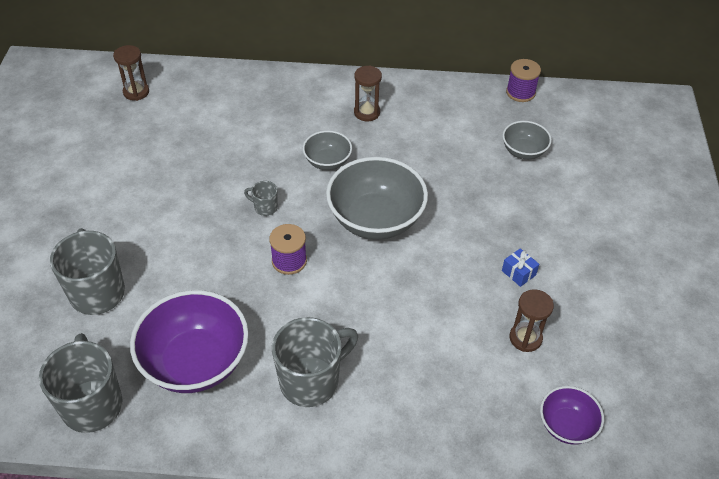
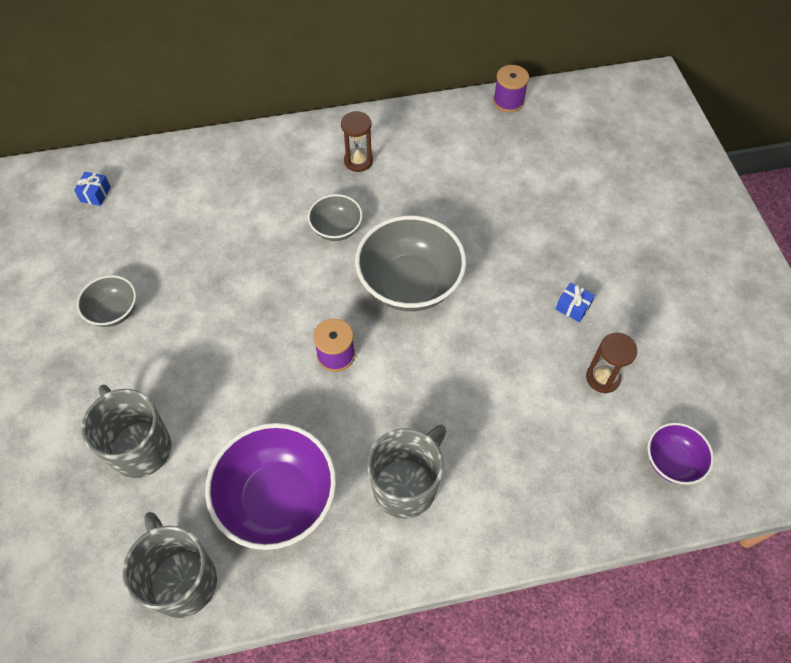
camera: 15 degrees left, 10 degrees up
(136, 92) = (95, 194): brown hourglass -> blue gift
(265, 208) = (288, 299): grey mug -> none
(523, 151) = (533, 168): grey bowl -> grey bowl (114, 311)

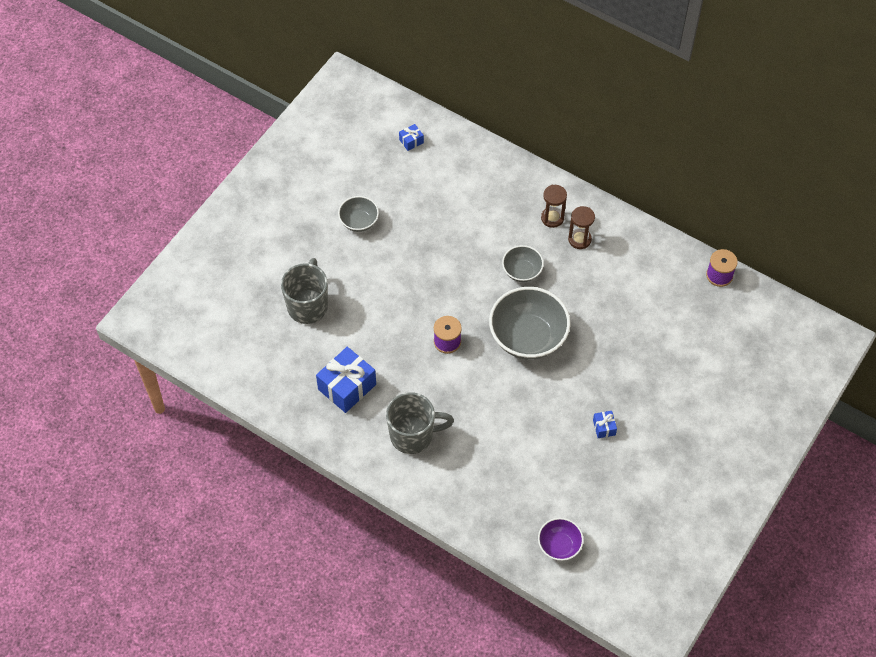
camera: 45 degrees right, 0 degrees up
(183, 580) = (271, 384): grey mug -> none
(277, 499) = (347, 387): purple bowl -> blue gift
(602, 378) = (574, 476): brown hourglass -> brown hourglass (552, 218)

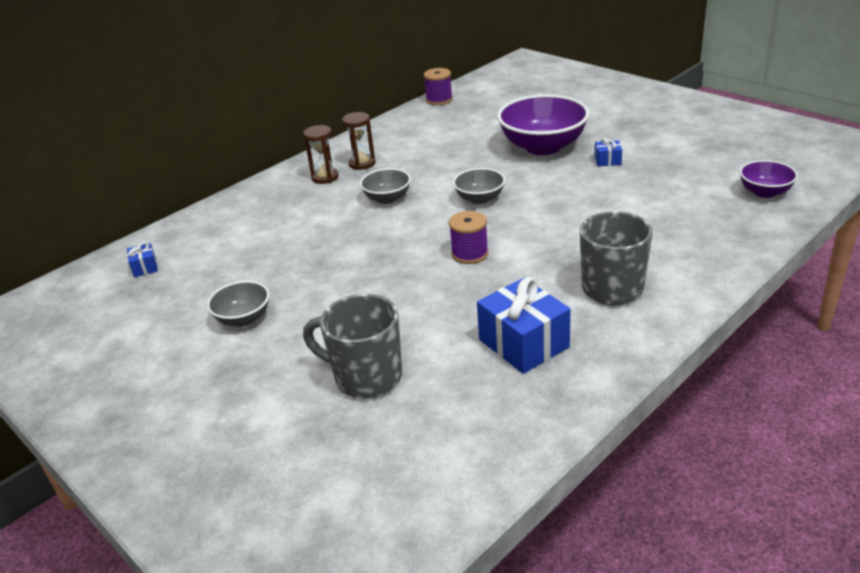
camera: 75 degrees left, 25 degrees down
(528, 337) = (480, 199): grey bowl -> grey bowl, size x0.53
(626, 375) = (543, 147): none -> purple bowl

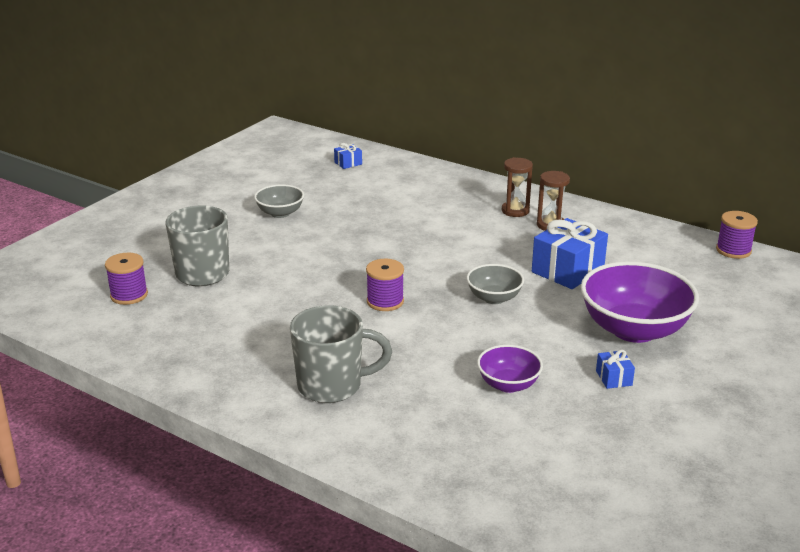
camera: 75 degrees right, 5 degrees down
(387, 198) = (481, 247): grey bowl -> none
(398, 442) = (129, 295): none -> purple spool
(524, 343) = (242, 340): blue gift -> blue gift (568, 270)
(765, 192) = (567, 508): purple bowl -> purple bowl (508, 384)

